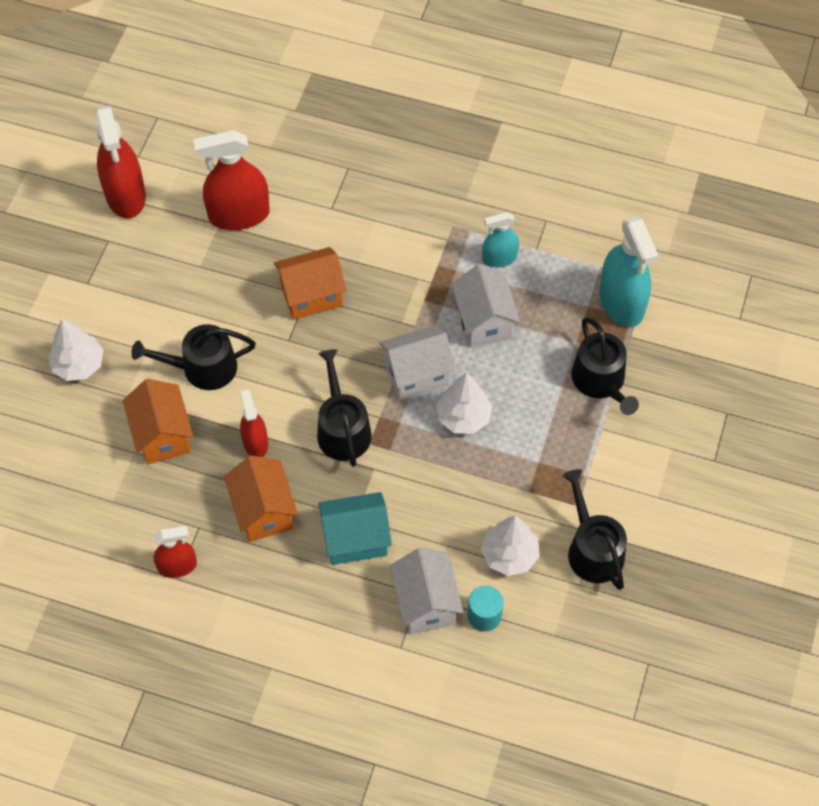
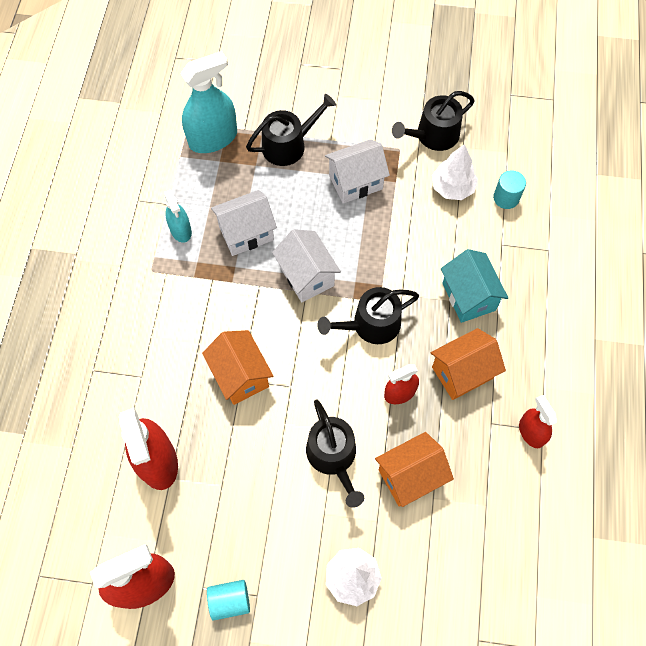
camera: 100 degrees left, 5 degrees up
(89, 261) = (230, 601): none -> turquoise cylinder
(426, 603) = (508, 238): white house -> white house (355, 182)
(463, 417) = (340, 235): white tree -> none

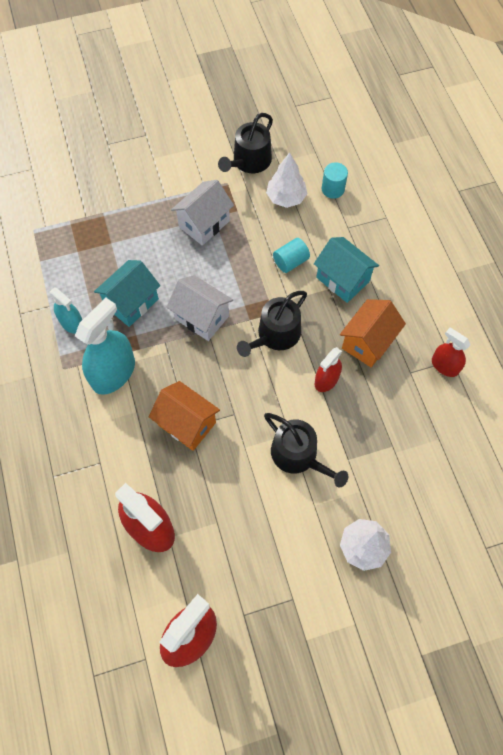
camera: 25 degrees left, 0 degrees up
(213, 138) = (62, 234): turquoise spray bottle -> turquoise spray bottle (113, 373)
(230, 601) = (272, 614): turquoise cylinder -> turquoise cylinder (290, 261)
(246, 233) = (131, 303): white house -> turquoise house
(288, 145) = (131, 215): black watering can -> none
(410, 476) = (368, 443): orange house -> none

